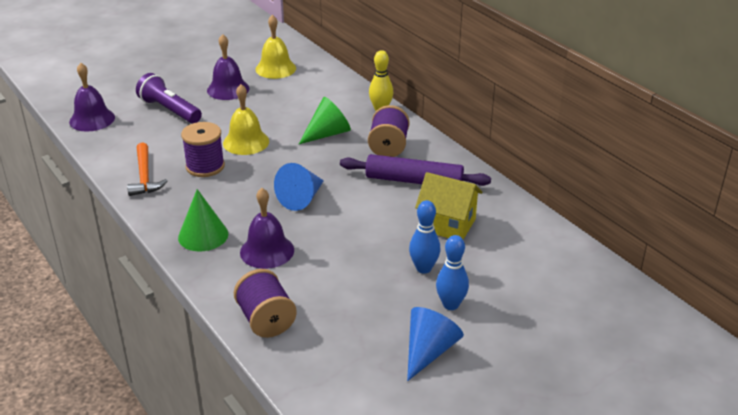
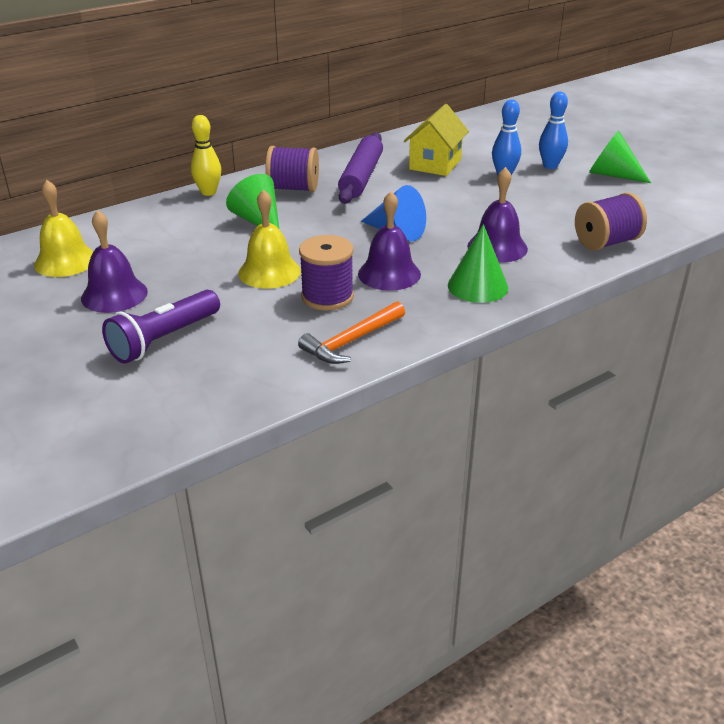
camera: 90 degrees left, 0 degrees up
(92, 119) = (171, 415): purple bell -> purple bell (389, 274)
(144, 176) = (351, 341): orange hammer -> orange hammer turned 150 degrees clockwise
(429, 351) = (612, 175): blue cone -> green cone

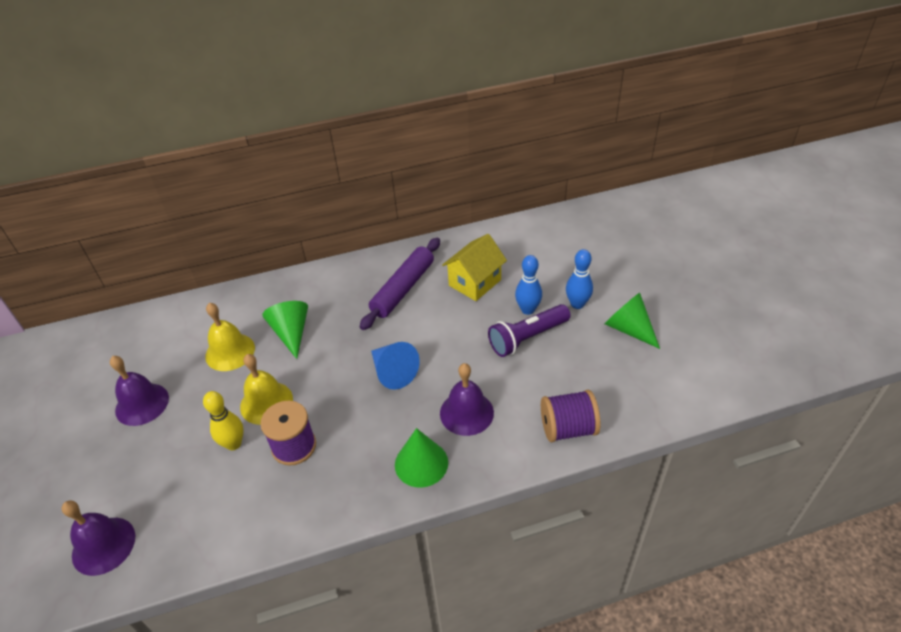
camera: 20 degrees right, 10 degrees up
(65, 261) = (129, 353): yellow bell -> yellow bell (230, 352)
(164, 339) = (149, 469): purple flashlight -> purple flashlight (527, 338)
(208, 192) = (272, 286): yellow bowling pin -> yellow bowling pin (233, 444)
(293, 188) = (340, 294): purple spool -> none
(351, 341) = (282, 510): orange hammer -> none
(389, 274) = (357, 428): purple bell -> purple bell (103, 545)

